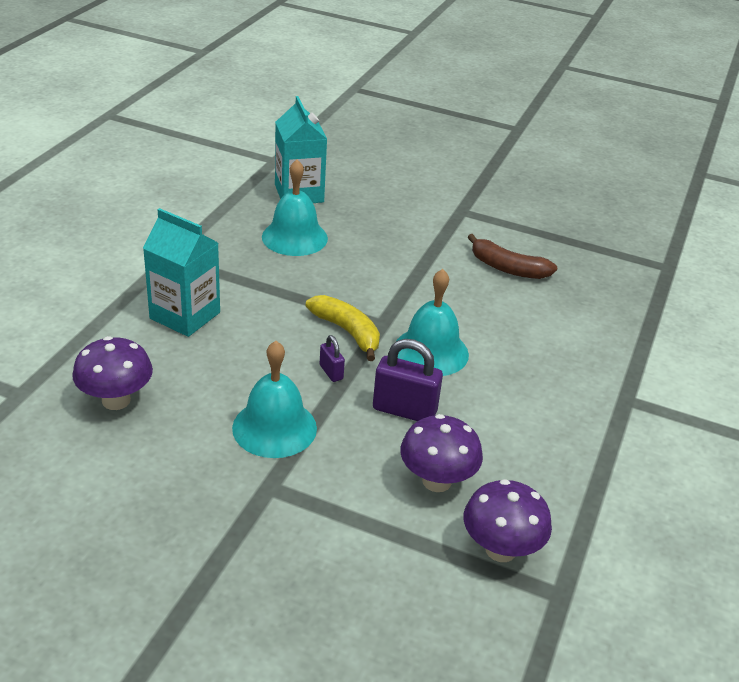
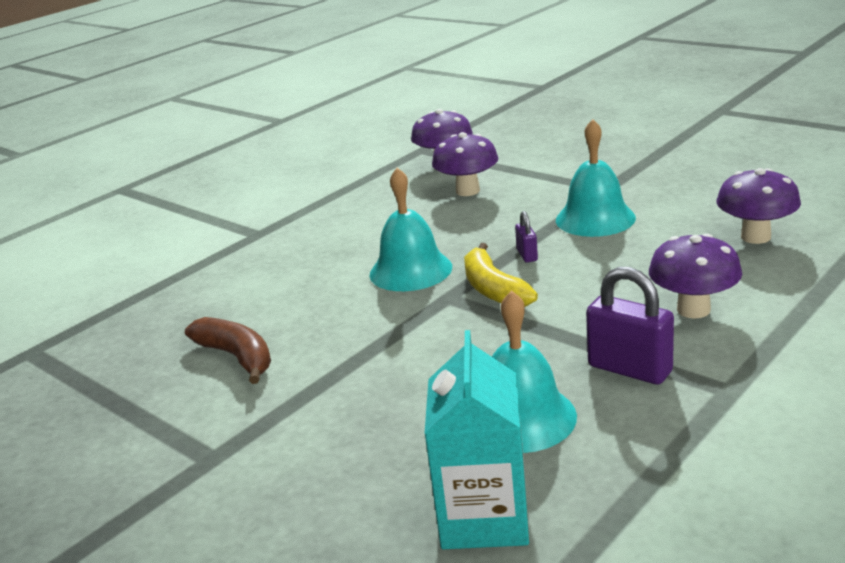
camera: 155 degrees left, 10 degrees down
(185, 315) = (693, 310): turquoise carton -> purple mushroom
(404, 410) = (468, 228): purple padlock -> purple padlock (629, 369)

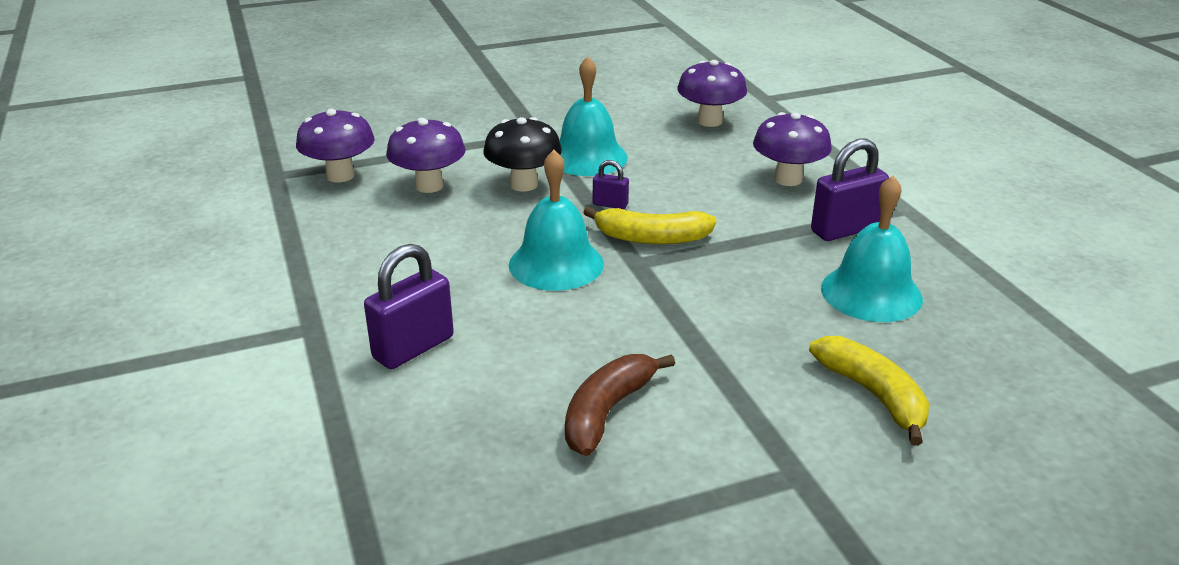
camera: 65 degrees left, 5 degrees up
(237, 357) = (607, 412): brown banana -> brown banana turned 45 degrees counterclockwise
(260, 269) = (413, 348): none -> purple padlock
(346, 465) = (873, 395): none -> yellow banana
(484, 517) = (992, 350): turquoise carton -> none
(514, 216) = (524, 184): none -> black mushroom

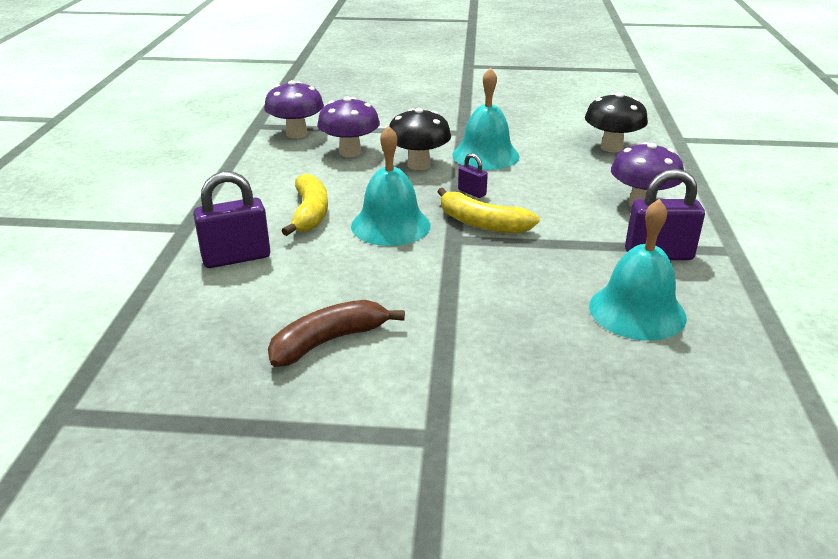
camera: 25 degrees right, 0 degrees up
(709, 121) = (611, 147): purple mushroom -> black mushroom
(873, 395) = (562, 394): yellow banana -> yellow banana (310, 213)

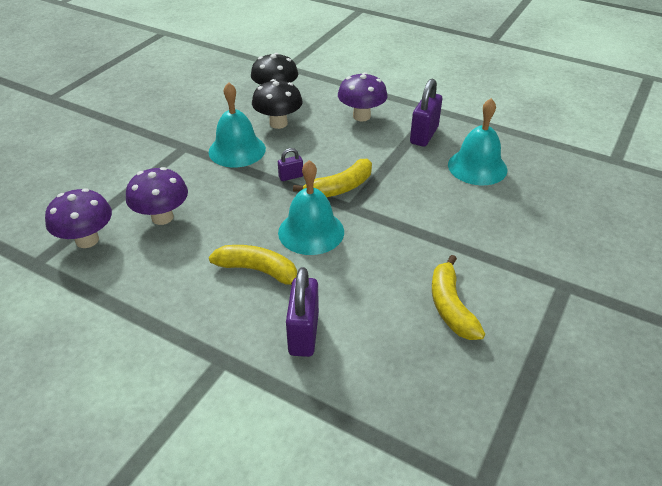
camera: 65 degrees left, 10 degrees up
(328, 341) = (451, 307): brown banana -> yellow banana
(419, 165) = (223, 187): black mushroom -> black mushroom (278, 123)

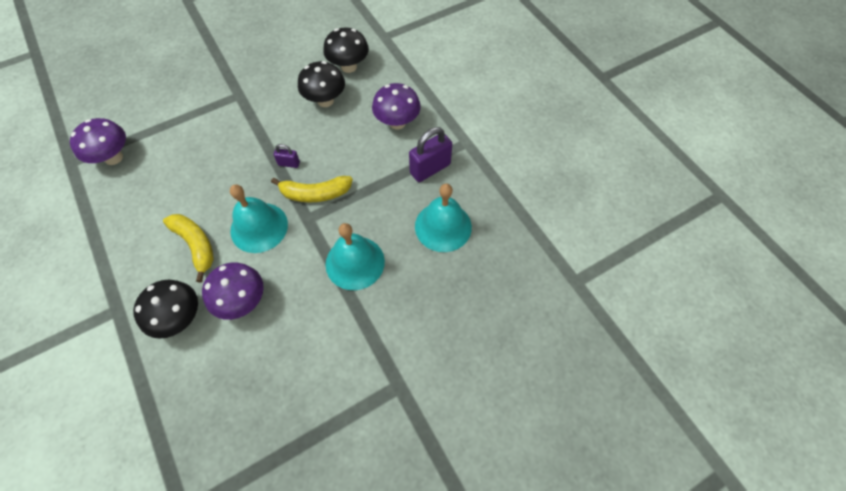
camera: 30 degrees right, 20 degrees up
(162, 217) = (173, 160): purple mushroom -> purple mushroom (243, 301)
(237, 150) = (272, 116): turquoise bell -> turquoise bell (355, 262)
(304, 333) = (180, 318): purple padlock -> black mushroom
(451, 307) = (296, 354): yellow banana -> none

